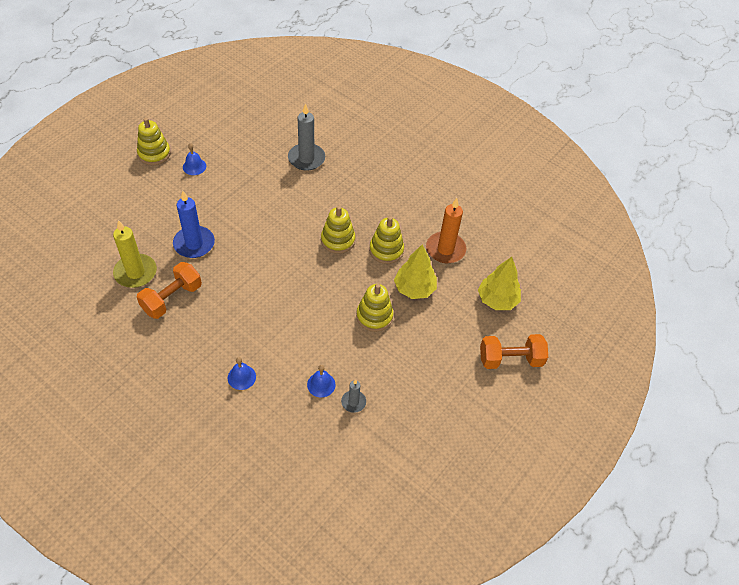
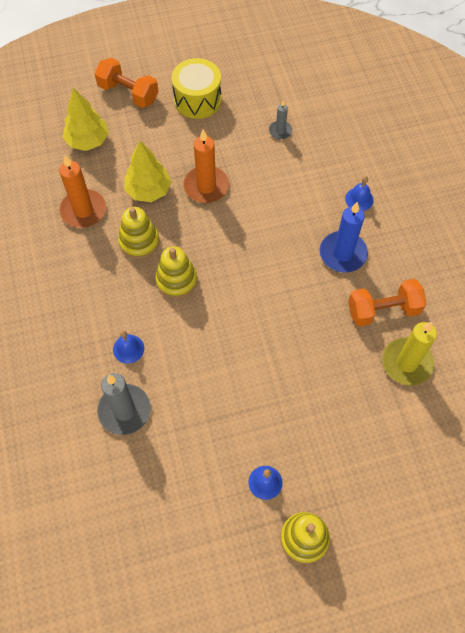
camera: 140 degrees left, 10 degrees up
(194, 244) = (327, 364): blue candle -> blue candle (342, 253)
(321, 384) = (296, 157): blue bell -> blue bell (128, 349)
(374, 316) = (206, 186): yellow stacking toy -> orange candle
(449, 389) = (197, 100): none -> yellow drum

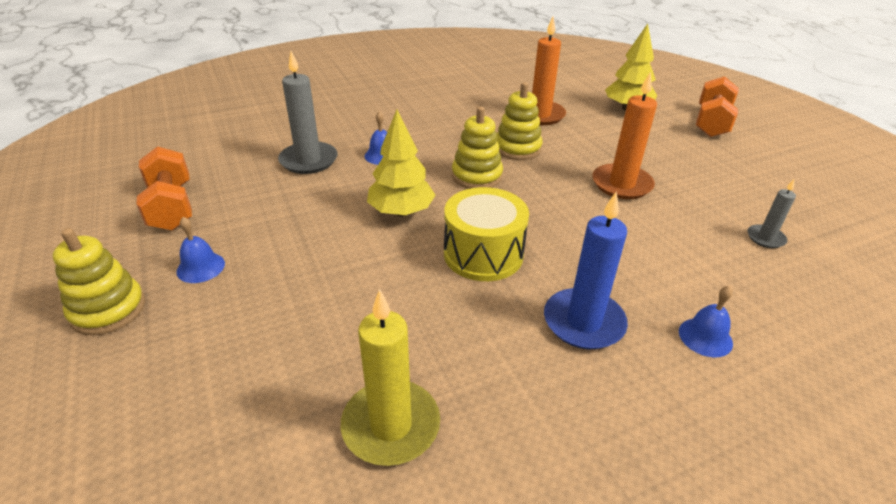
camera: 80 degrees right, 25 degrees down
(148, 190) = (589, 147): yellow tree -> yellow tree (401, 212)
(197, 100) = (749, 166): yellow drum -> yellow drum (483, 254)
(383, 310) = (492, 383): orange dumbbell -> orange dumbbell (171, 207)

